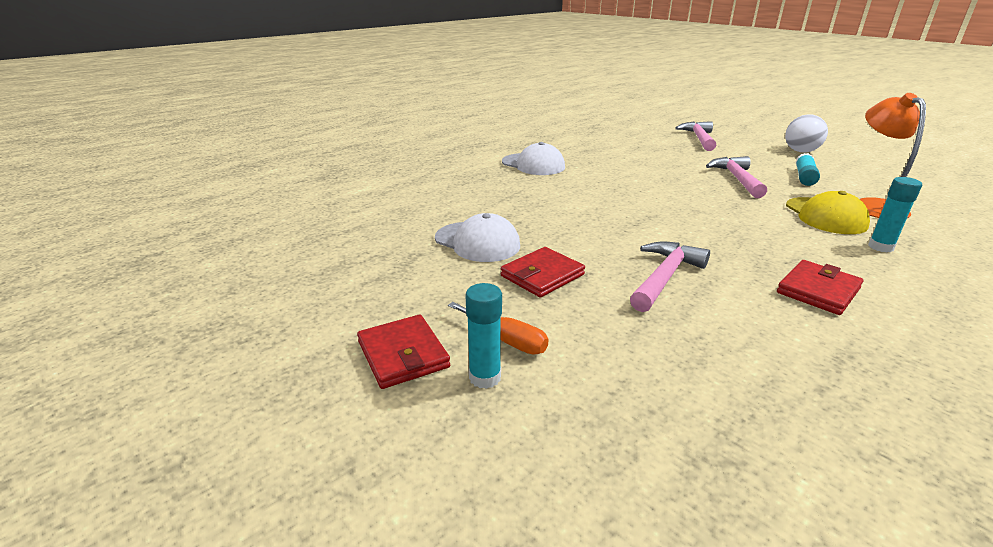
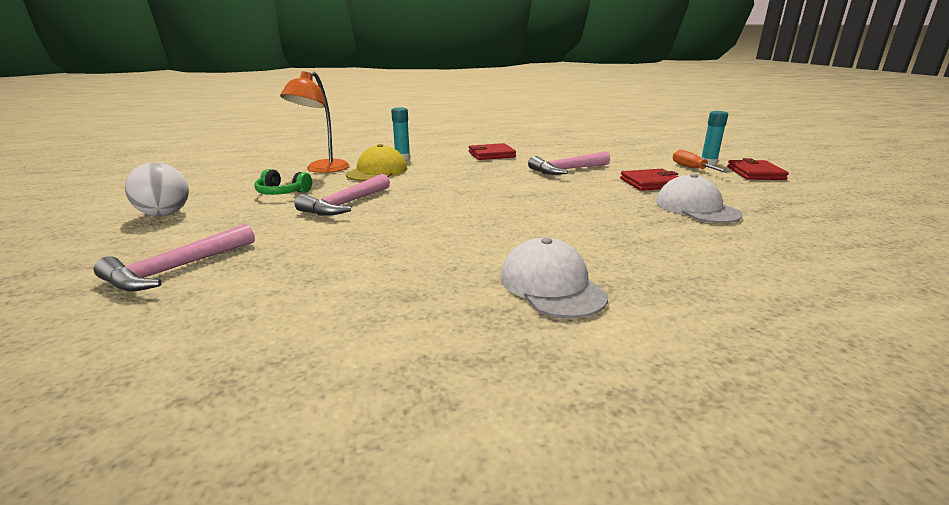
camera: 150 degrees left, 5 degrees down
(804, 177) = (282, 193): turquoise glue stick -> green headphones

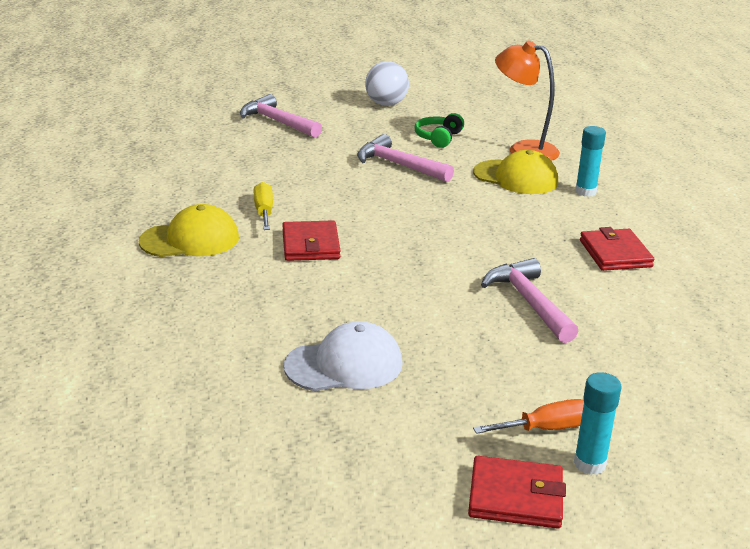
camera: 95 degrees right, 5 degrees up
(464, 253) = (264, 212): none -> yellow screwdriver
(551, 286) = (190, 240): white cap -> yellow cap
(651, 183) = (458, 359): red wallet -> red wallet (310, 245)

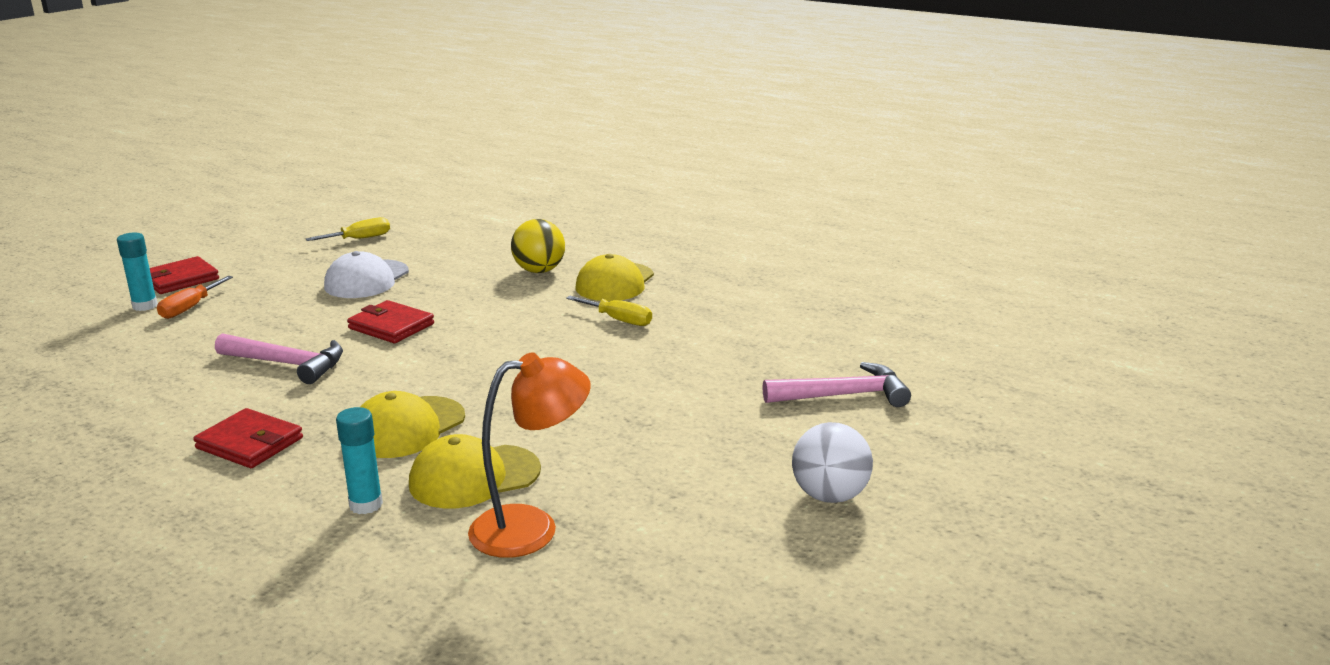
camera: 130 degrees right, 5 degrees down
(205, 284) = (539, 271): none -> yellow ball
(245, 446) = (360, 239): none -> yellow screwdriver
(310, 245) = (529, 319): red wallet -> red wallet (391, 326)
(398, 165) = (618, 419): pink hammer -> none
(438, 138) = (657, 481): green headphones -> none
(512, 216) = (407, 428): none -> yellow cap

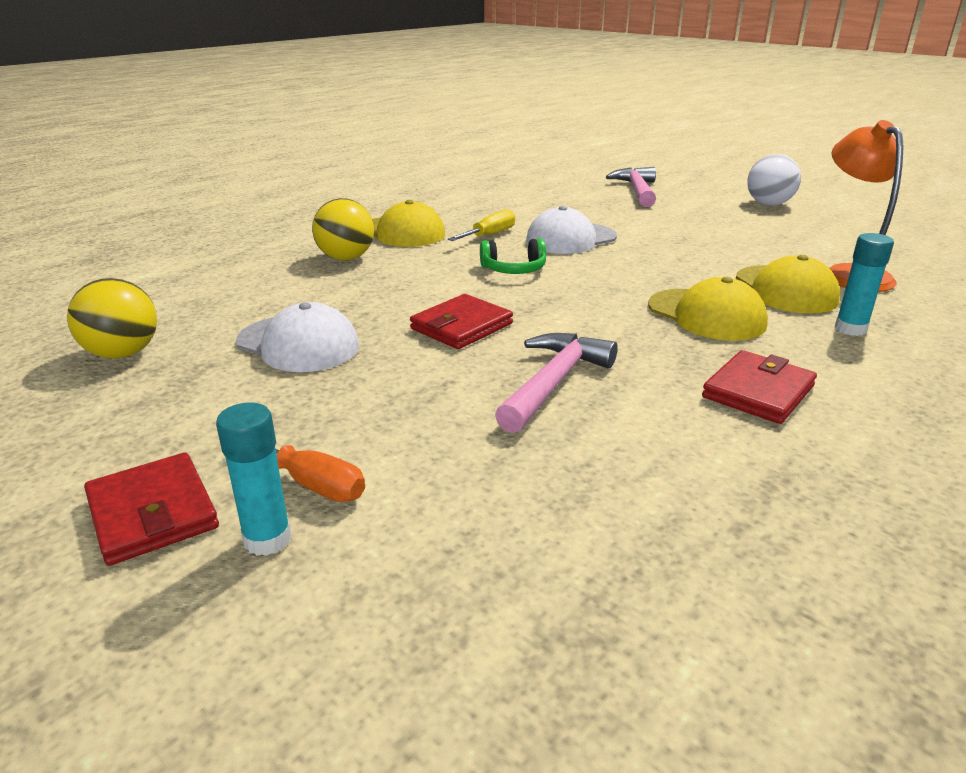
camera: 80 degrees left, 5 degrees up
(360, 239) = (123, 354): yellow screwdriver -> yellow ball
(519, 337) = (514, 270): none -> green headphones
(618, 359) = (570, 239): none -> white cap

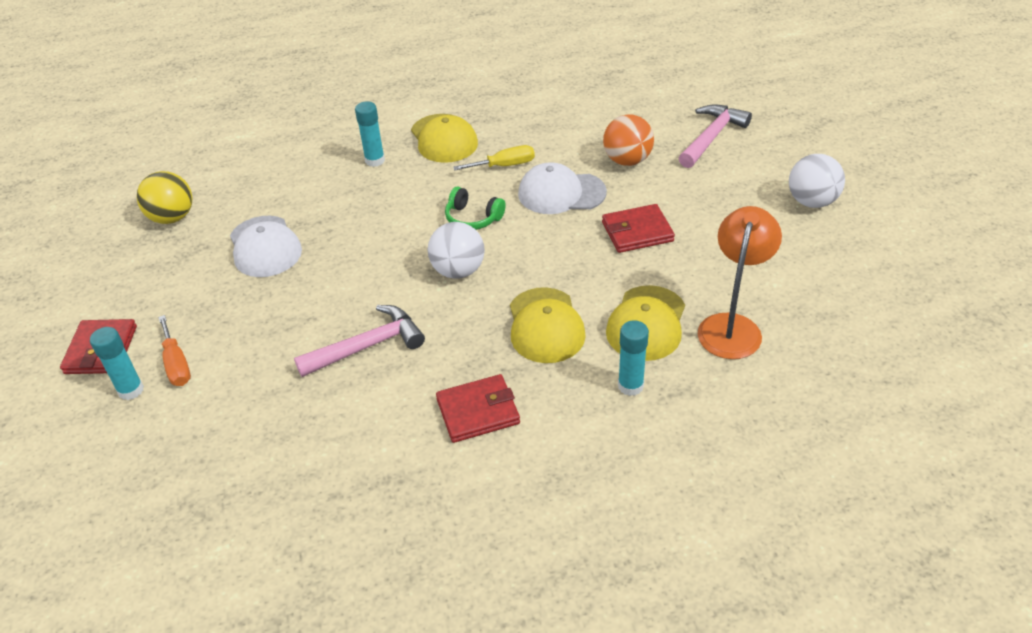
camera: 35 degrees right, 15 degrees up
(346, 258) = (375, 160): yellow ball -> turquoise glue stick
(461, 326) = (371, 269): red wallet -> red wallet (637, 231)
(558, 304) = (458, 271): none -> white ball
(594, 212) = (627, 160): none -> orange ball

